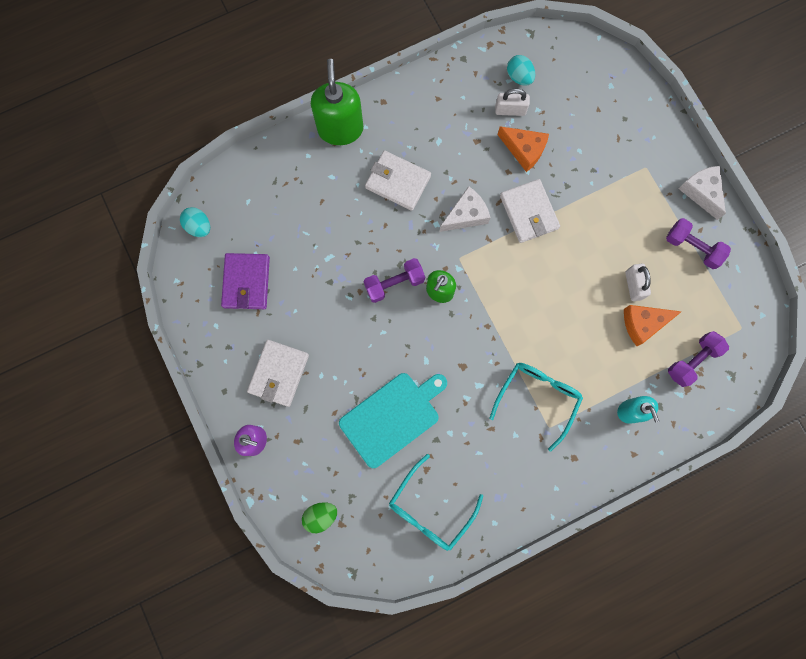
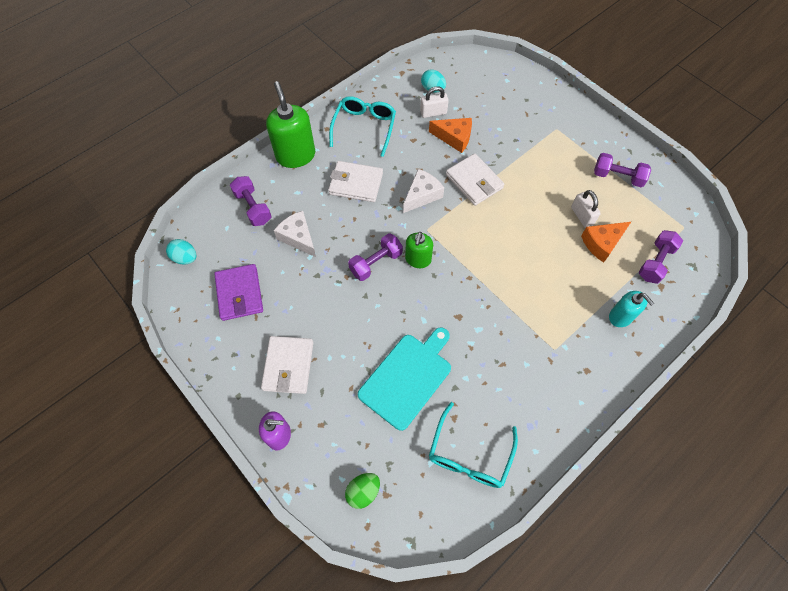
camera: 15 degrees left, 15 degrees down
(280, 184) = (253, 207): none -> purple dumbbell
(537, 398) = (535, 327): turquoise glasses -> turquoise glasses (364, 127)
(701, 192) = (607, 136): white cheese -> white cheese (298, 237)

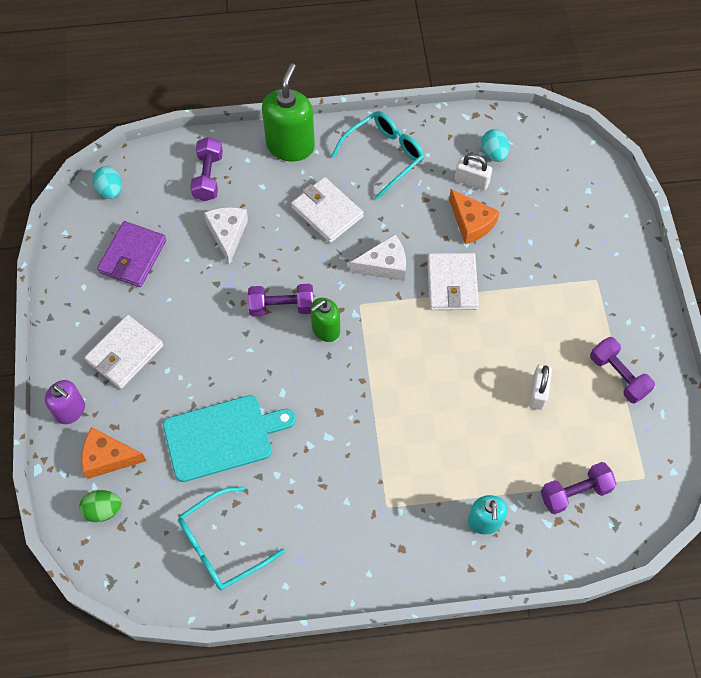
camera: 35 degrees right, 0 degrees up
(602, 243) = (533, 435): orange cheese -> orange cheese (108, 457)

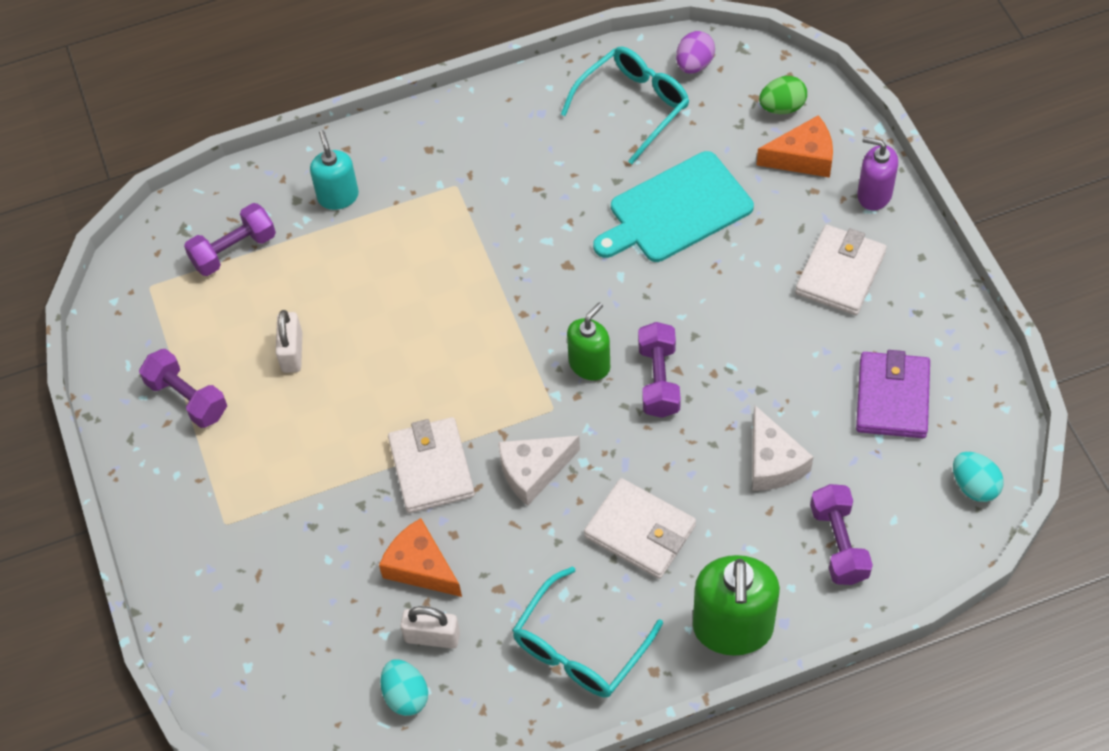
camera: 170 degrees right, 5 degrees down
(156, 575) = (694, 64): none -> purple egg
(282, 307) = (658, 380): purple dumbbell -> purple dumbbell turned 75 degrees counterclockwise

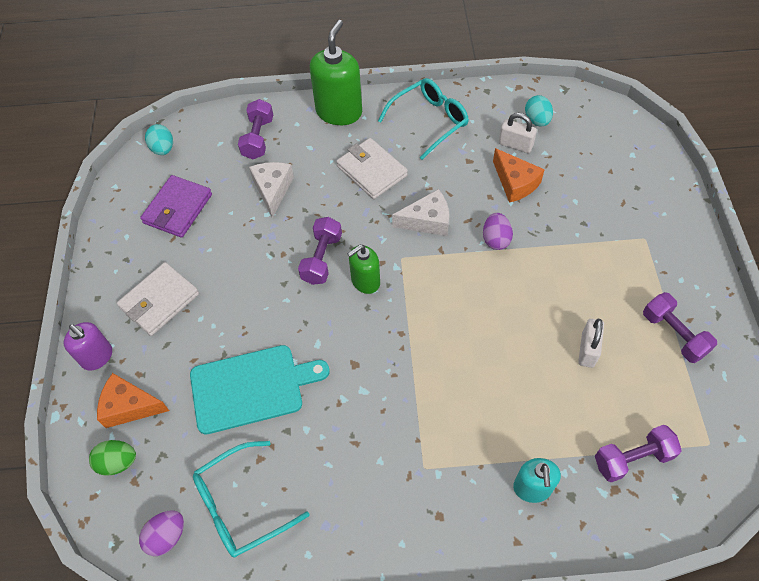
camera: 165 degrees left, 0 degrees up
(431, 468) = (495, 239): white wallet -> purple egg

